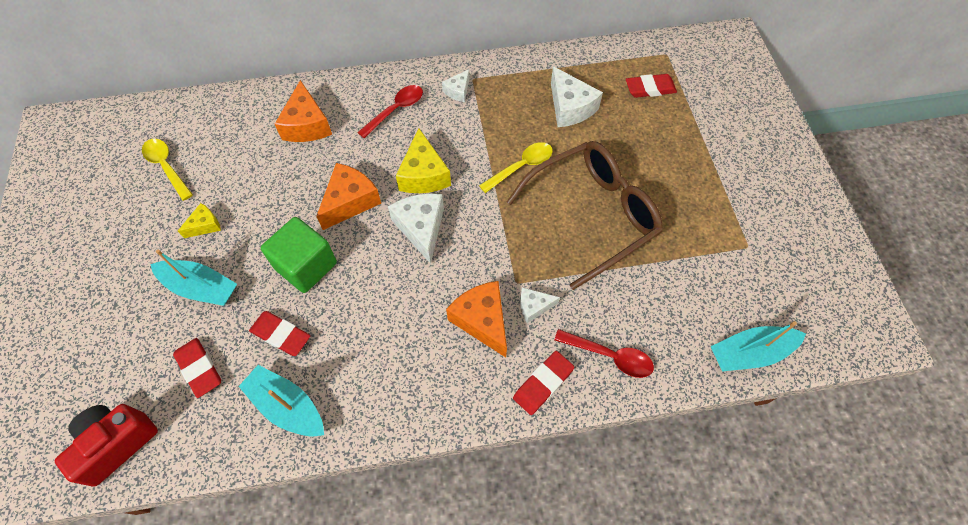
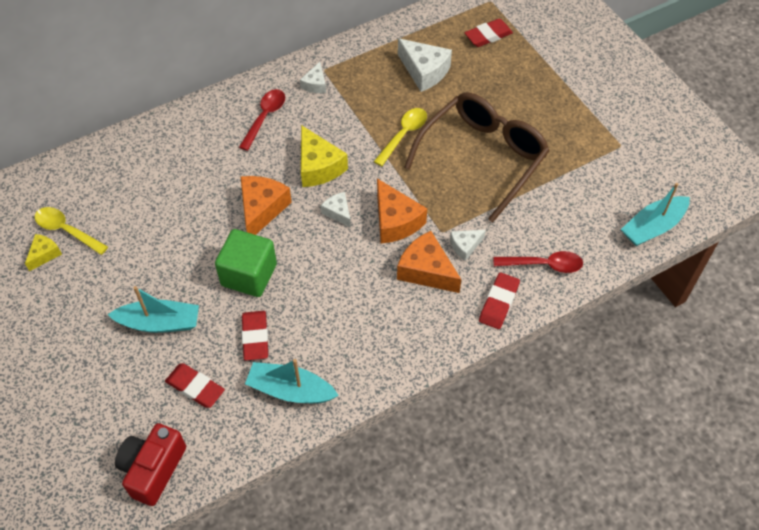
camera: 20 degrees left, 5 degrees down
(205, 225) = (134, 270): yellow cheese -> yellow cheese (44, 254)
(281, 335) = (255, 337): red eraser -> red eraser turned 75 degrees clockwise
(306, 125) = (185, 154): orange cheese -> orange cheese (395, 221)
(421, 228) = (338, 212): white cheese -> white cheese, size x0.56

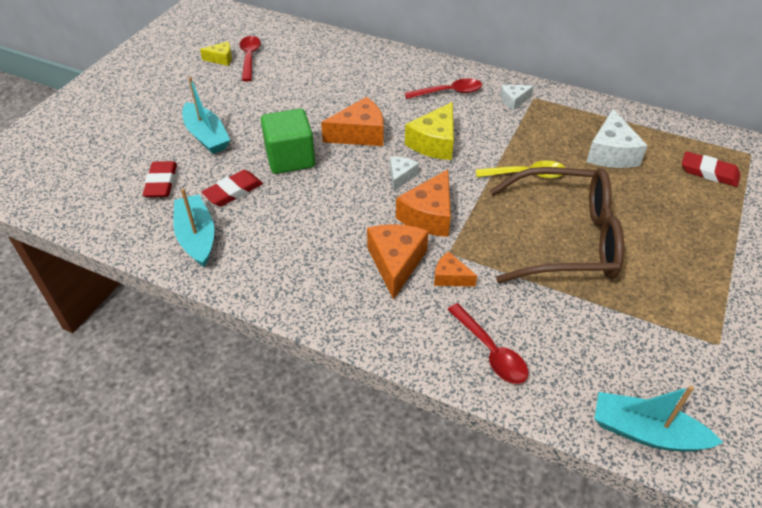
camera: 55 degrees right, 10 degrees down
(66, 230) = (249, 58): yellow spoon -> red spoon
(153, 469) = (72, 197): red camera -> none
(465, 246) = (450, 277): white cheese -> orange cheese
(498, 303) = (409, 336): red eraser -> none

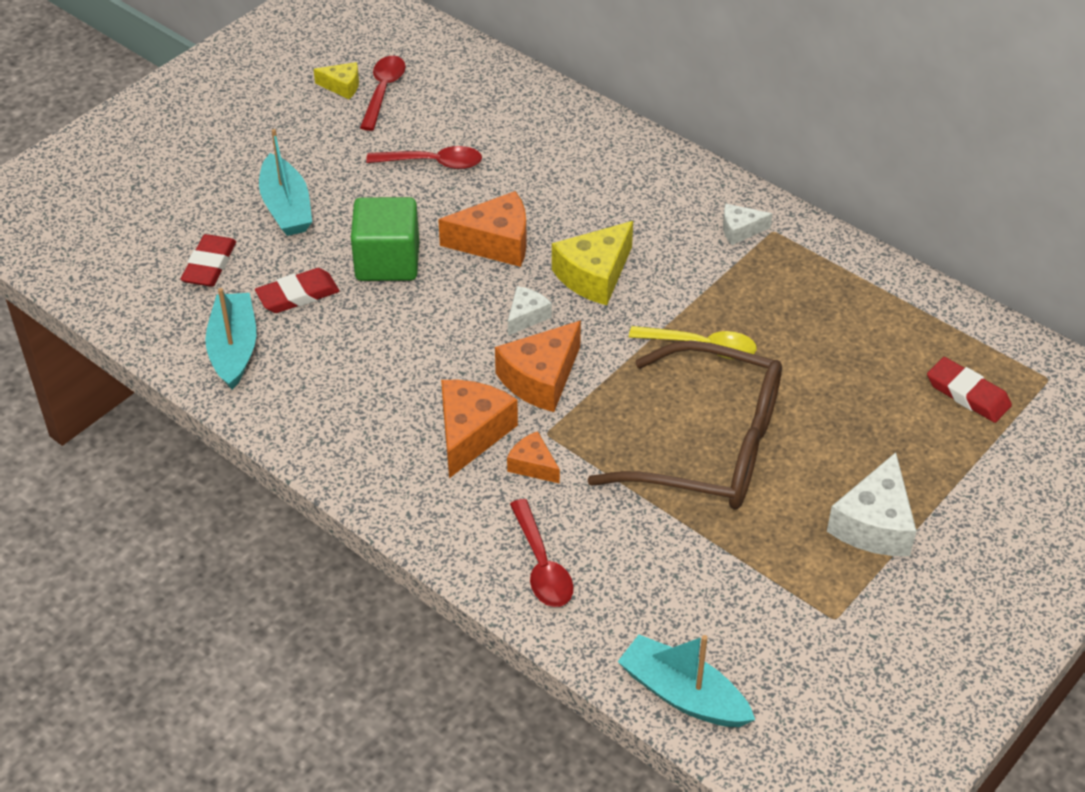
camera: 15 degrees right, 0 degrees up
(449, 92) = (650, 199): red spoon -> red spoon (433, 163)
(611, 153) = (840, 338): white cheese -> white cheese (874, 524)

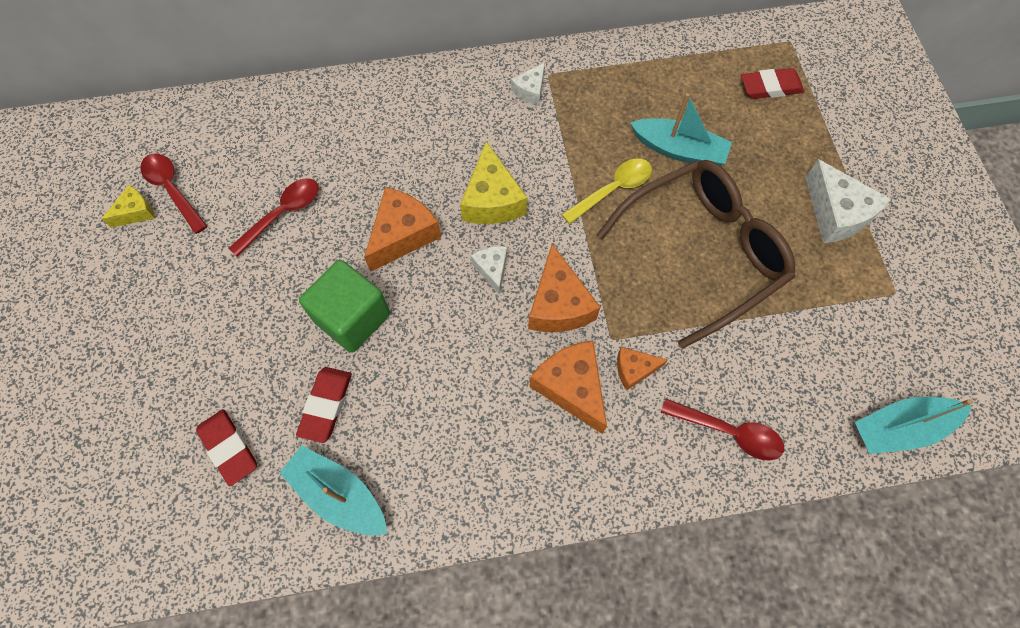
camera: 50 degrees left, 20 degrees up
(286, 207) = (224, 345): turquoise boat -> turquoise boat (679, 150)

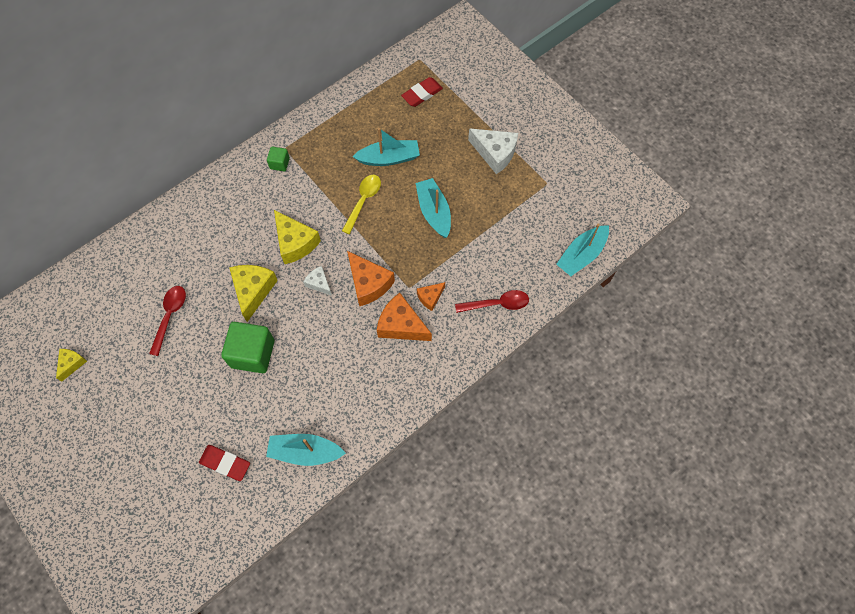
camera: 30 degrees left, 0 degrees up
(172, 190) = (87, 338): red spoon -> none
(326, 405) = (268, 409): red eraser -> none
(402, 235) = (253, 291): orange cheese -> yellow cheese
(530, 90) = (279, 163): white cheese -> green cube
(703, 252) = (434, 212): brown glasses -> turquoise boat

